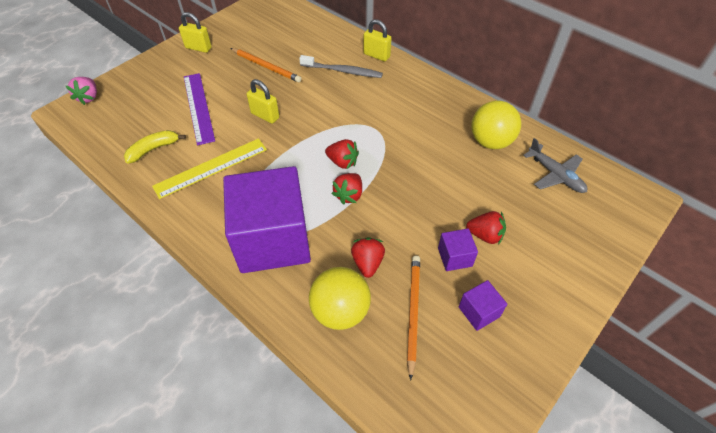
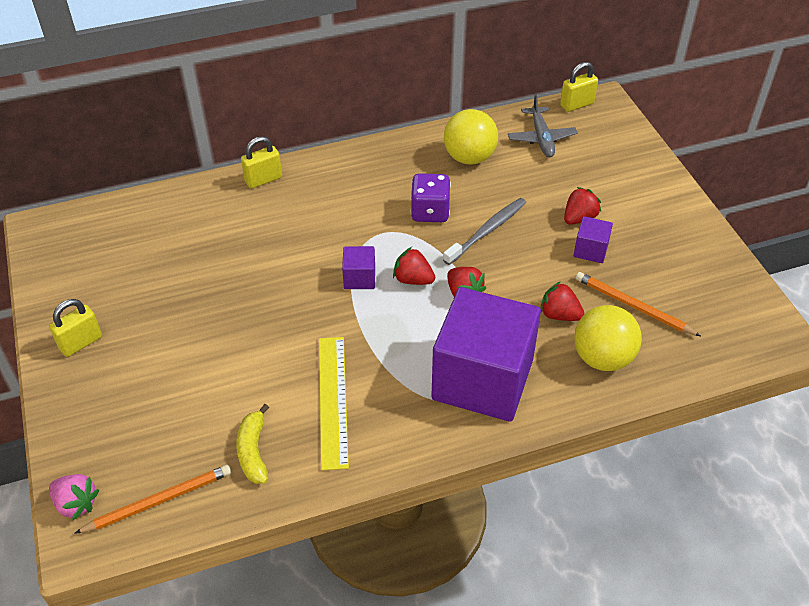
camera: 60 degrees left, 5 degrees down
(198, 107) = (210, 380): purple ruler -> none
(265, 116) = (283, 319): yellow padlock -> yellow padlock (577, 104)
(266, 66) = (190, 285): orange pencil -> orange pencil (158, 501)
(342, 162) = (413, 279): red strawberry -> red strawberry turned 120 degrees counterclockwise
(343, 71) = (265, 219): grey toothbrush -> grey toothbrush (487, 231)
(415, 144) = (430, 212): none -> purple dice
(479, 312) = (656, 262): purple cube -> purple cube (359, 278)
(555, 175) = (541, 138): grey plane -> grey plane turned 90 degrees clockwise

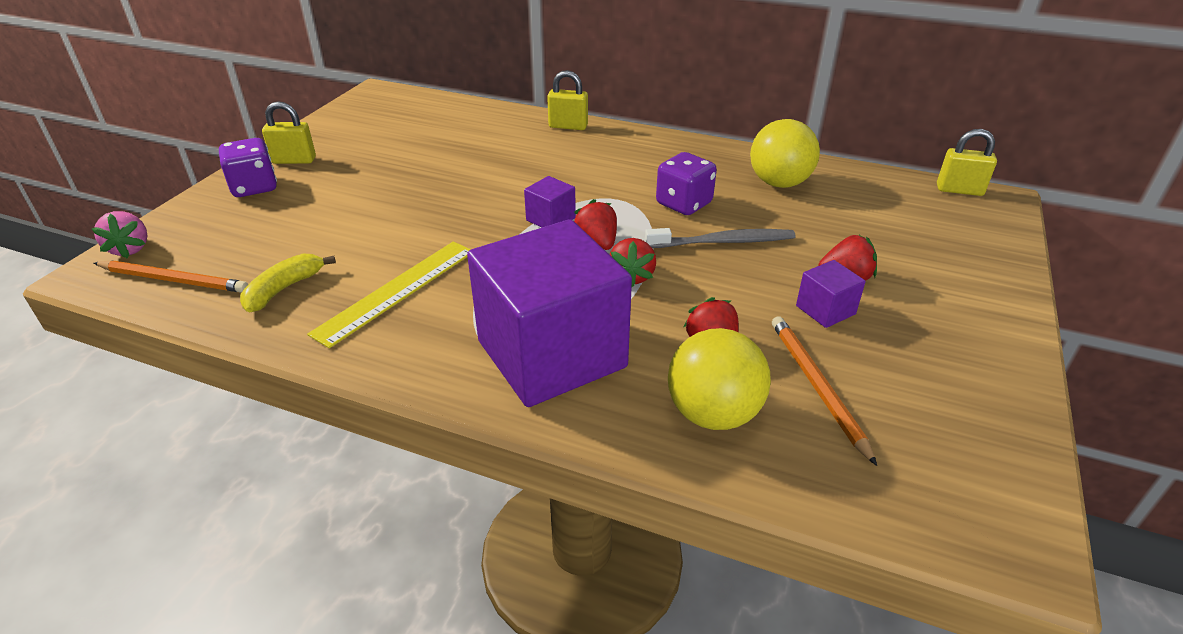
camera: 40 degrees right, 10 degrees down
(88, 388) = (254, 187): none -> purple dice
(541, 138) = (881, 199): grey plane -> none

